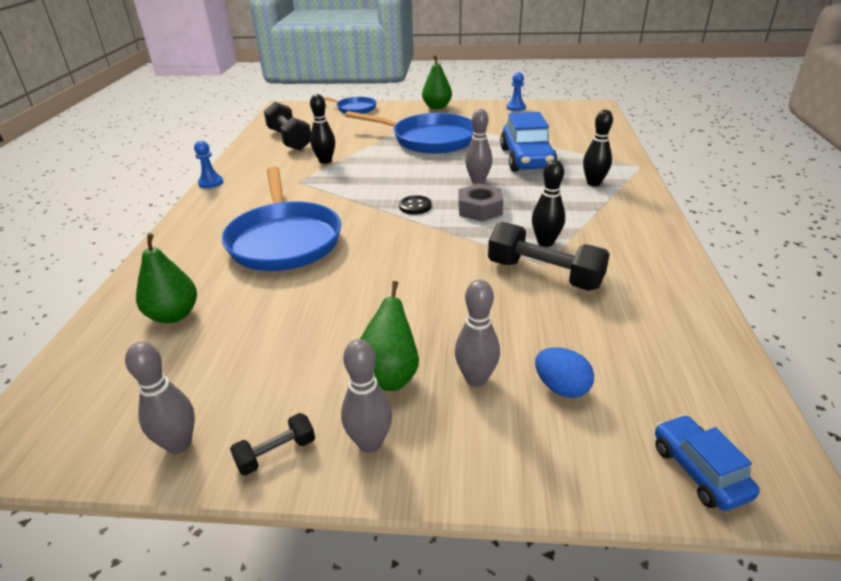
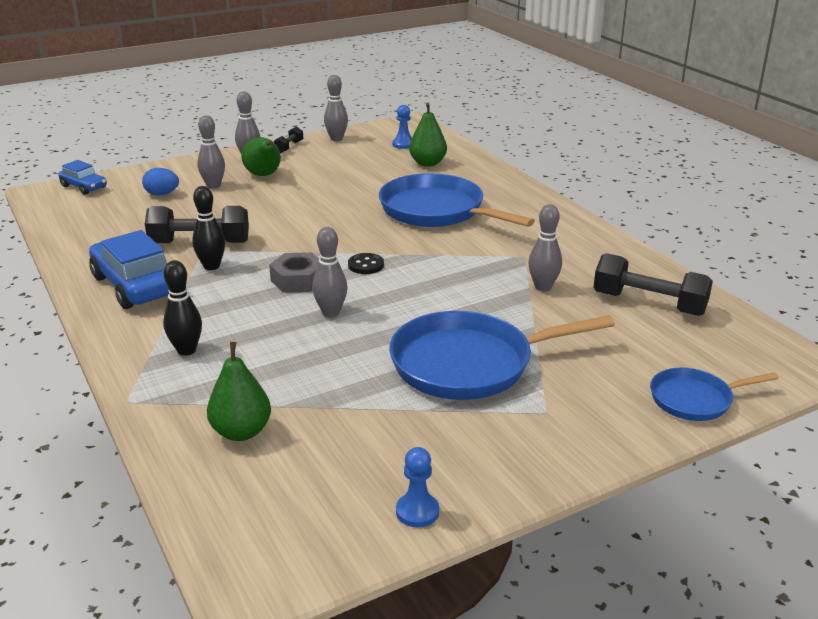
camera: 145 degrees right, 5 degrees down
(211, 183) = (602, 231): blue pawn -> blue pawn (403, 144)
(325, 161) = (543, 287): black bowling pin -> grey bowling pin
(437, 107) = (567, 457): green pear -> green pear (241, 432)
(526, 159) = (297, 367): blue car -> blue car (135, 285)

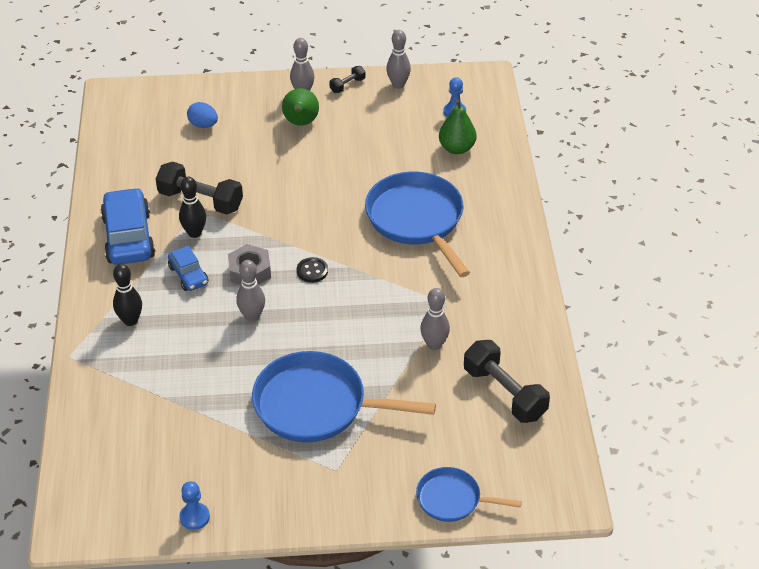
camera: 25 degrees right, 15 degrees up
(84, 187) = (146, 95): blue car -> blue car (188, 275)
(213, 186) = (250, 126): grey bowling pin -> none
(241, 432) = (126, 411): green pear -> none

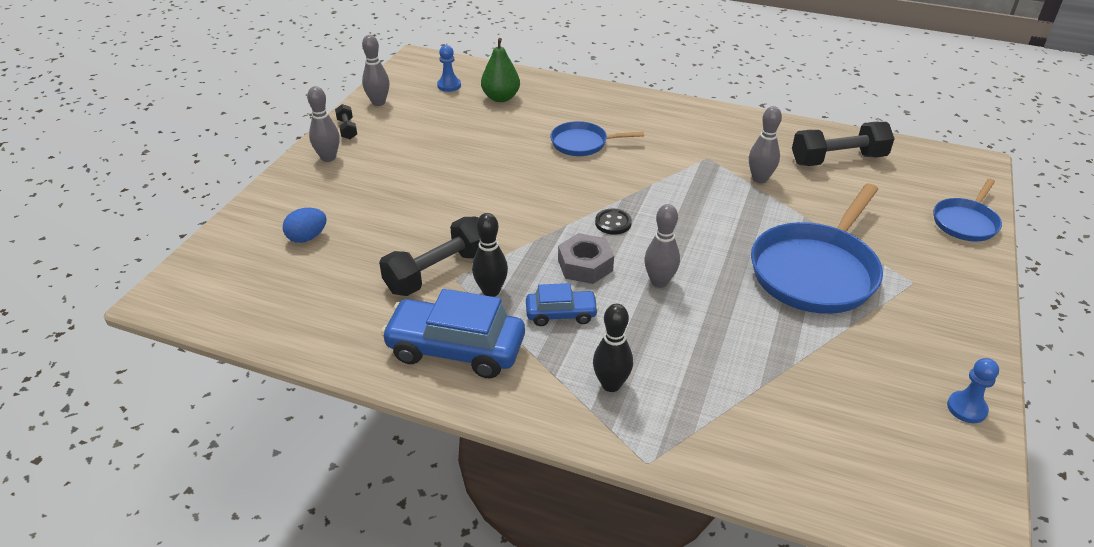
camera: 65 degrees left, 5 degrees down
(301, 123) = (375, 171): green pear -> none
(417, 220) = (582, 143): blue pan -> blue pan, size x0.54

